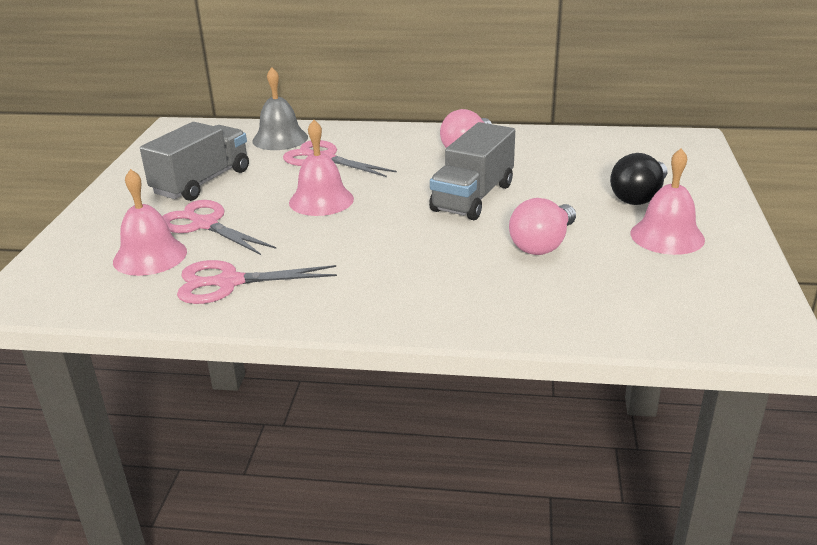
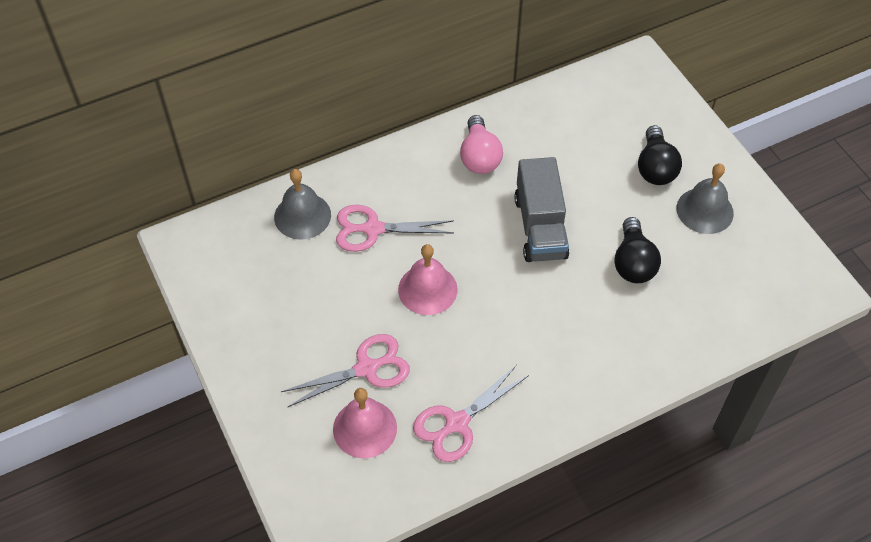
camera: 35 degrees left, 25 degrees up
(202, 182) = (301, 314): grey truck -> none
(205, 225) = (366, 368): pink scissors -> pink scissors turned 150 degrees clockwise
(543, 244) = (633, 262): pink light bulb -> black light bulb
(667, 236) = (705, 210): pink bell -> grey bell

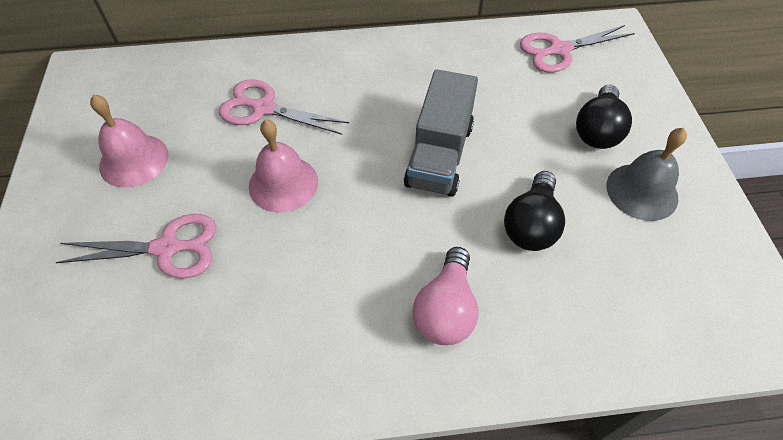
camera: 20 degrees right, 0 degrees up
(302, 216) = (205, 78): grey bell -> none
(365, 428) = (120, 318): pink bell -> pink bell (134, 160)
(457, 423) = (227, 350): pink scissors -> pink scissors (559, 50)
(479, 157) = (409, 71): pink light bulb -> pink light bulb (446, 309)

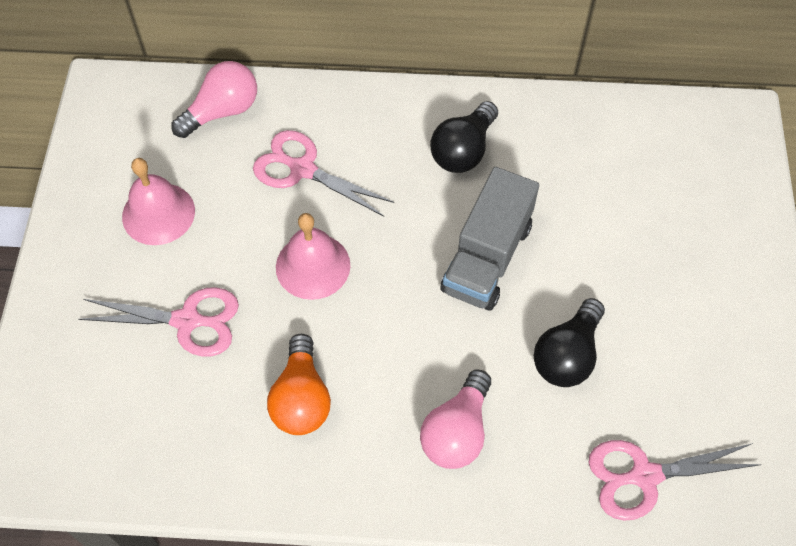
camera: 10 degrees right, 5 degrees up
(187, 74) = (222, 111): none -> pink light bulb
(288, 302) = (301, 398): none -> orange light bulb
(559, 50) = (660, 139): pink scissors -> pink scissors (645, 476)
(597, 130) = (673, 254): black light bulb -> black light bulb (463, 150)
(642, 191) = (700, 336): grey bell -> none

